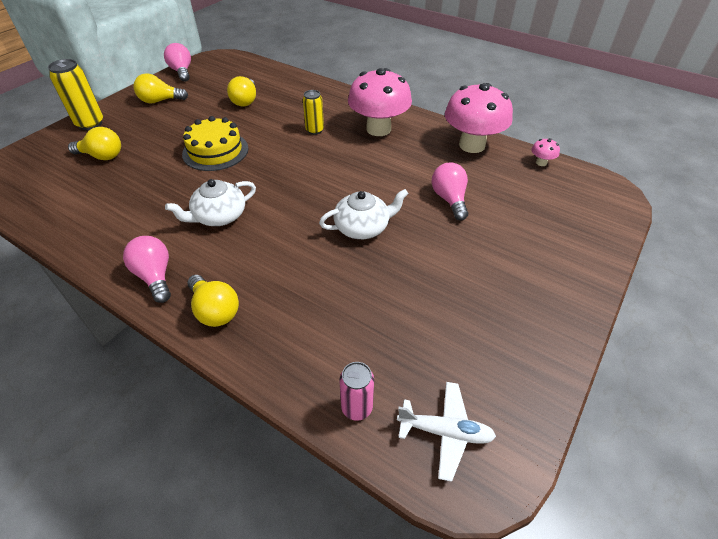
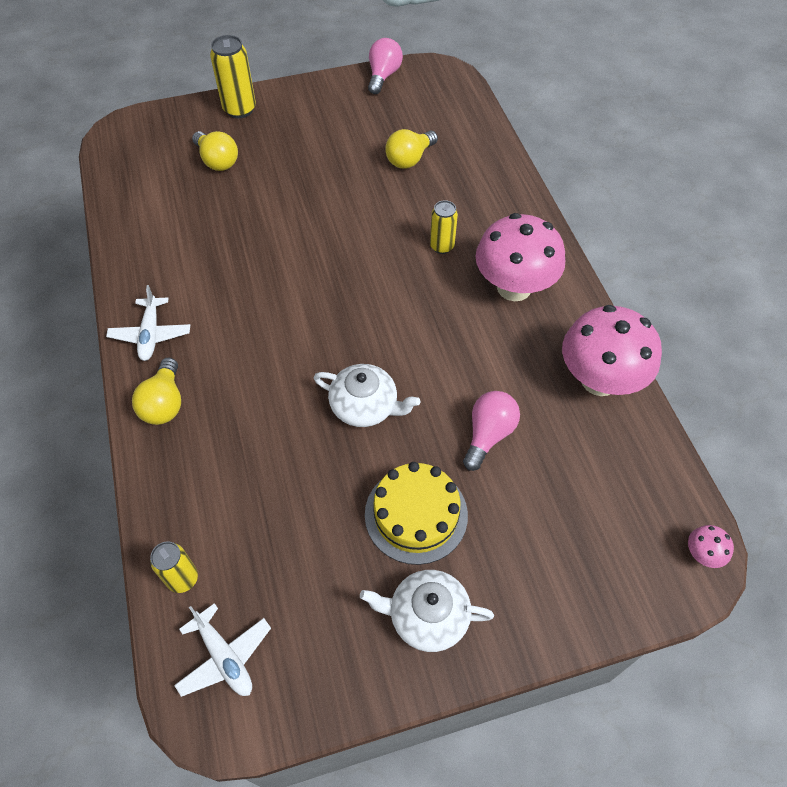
camera: 40 degrees right, 10 degrees up
(155, 276) = (151, 334): pink light bulb -> white plane
(160, 101) = (326, 111): yellow light bulb -> none
(215, 151) = (319, 215): yellow cake -> yellow cake (416, 514)
(219, 216) = (253, 302): white teapot -> white teapot (427, 616)
(357, 408) = (183, 578): pink can -> yellow can
(541, 163) = (657, 461): pink mushroom -> pink mushroom (702, 554)

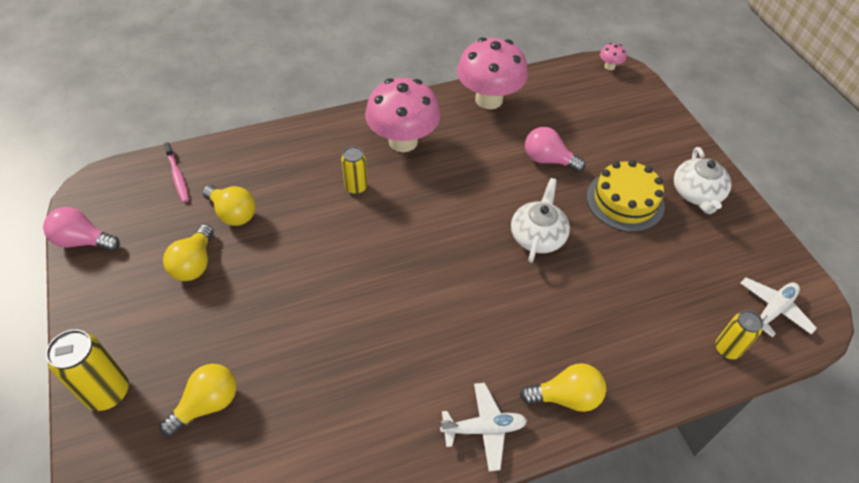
camera: 95 degrees left, 5 degrees down
(353, 141) = (194, 264): none -> yellow light bulb
(457, 119) = (177, 176): none -> pink toothbrush

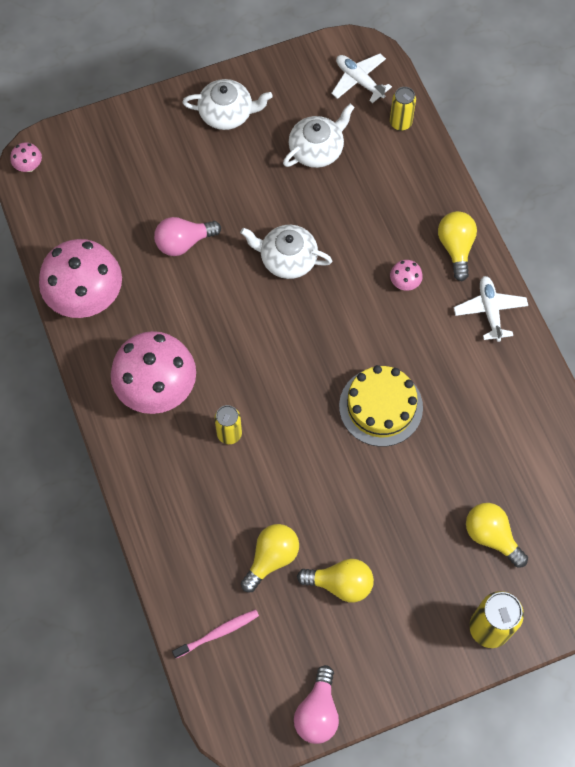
camera: 90 degrees left, 15 degrees up
(516, 339) = (404, 283): none -> pink mushroom
(548, 160) = (184, 242): pink light bulb -> pink light bulb turned 45 degrees clockwise
(625, 201) = (239, 177): yellow cake -> yellow cake (381, 407)
(672, 266) = (317, 149): none -> white teapot

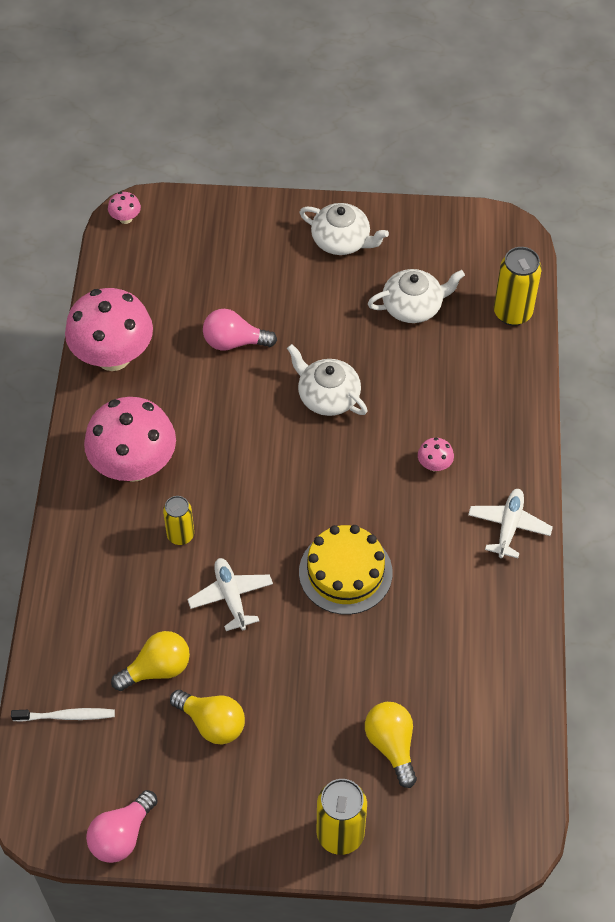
camera: 25 degrees right, 10 degrees down
(218, 633) = (66, 716): pink toothbrush -> white toothbrush
(359, 81) = (491, 258): white plane -> white plane (231, 597)
(400, 123) = (512, 313): yellow can -> yellow can, size x1.56
(456, 248) = (506, 452): yellow light bulb -> none

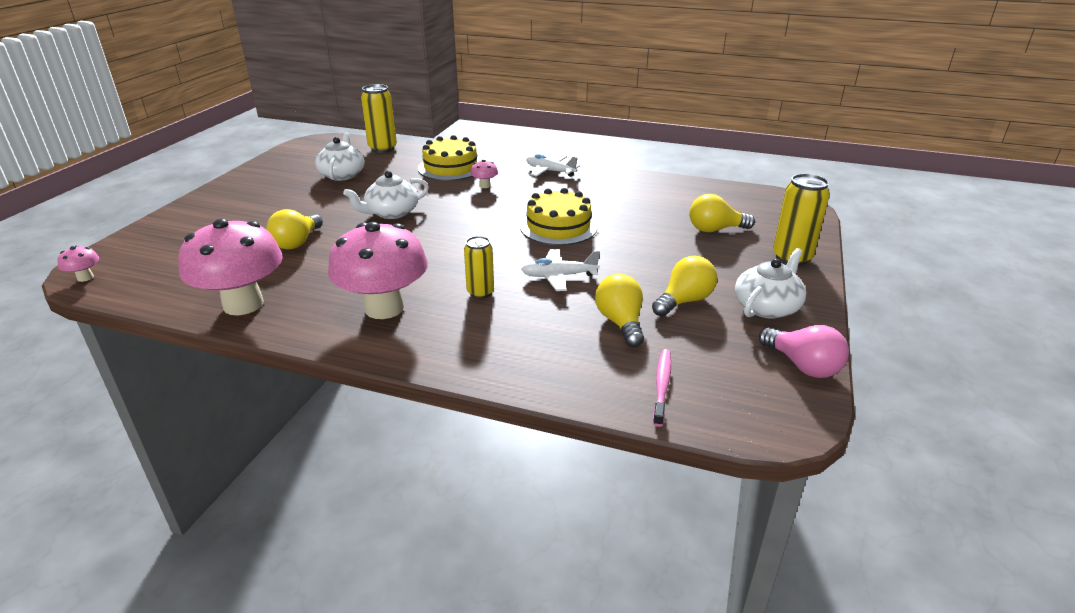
camera: 75 degrees left, 25 degrees down
(66, 716) = (662, 386): white toothbrush -> pink toothbrush
(234, 342) = (297, 242): pink light bulb -> yellow light bulb
(342, 240) = (251, 189): white teapot -> white teapot (767, 307)
(478, 410) = (450, 167): none -> yellow cake

